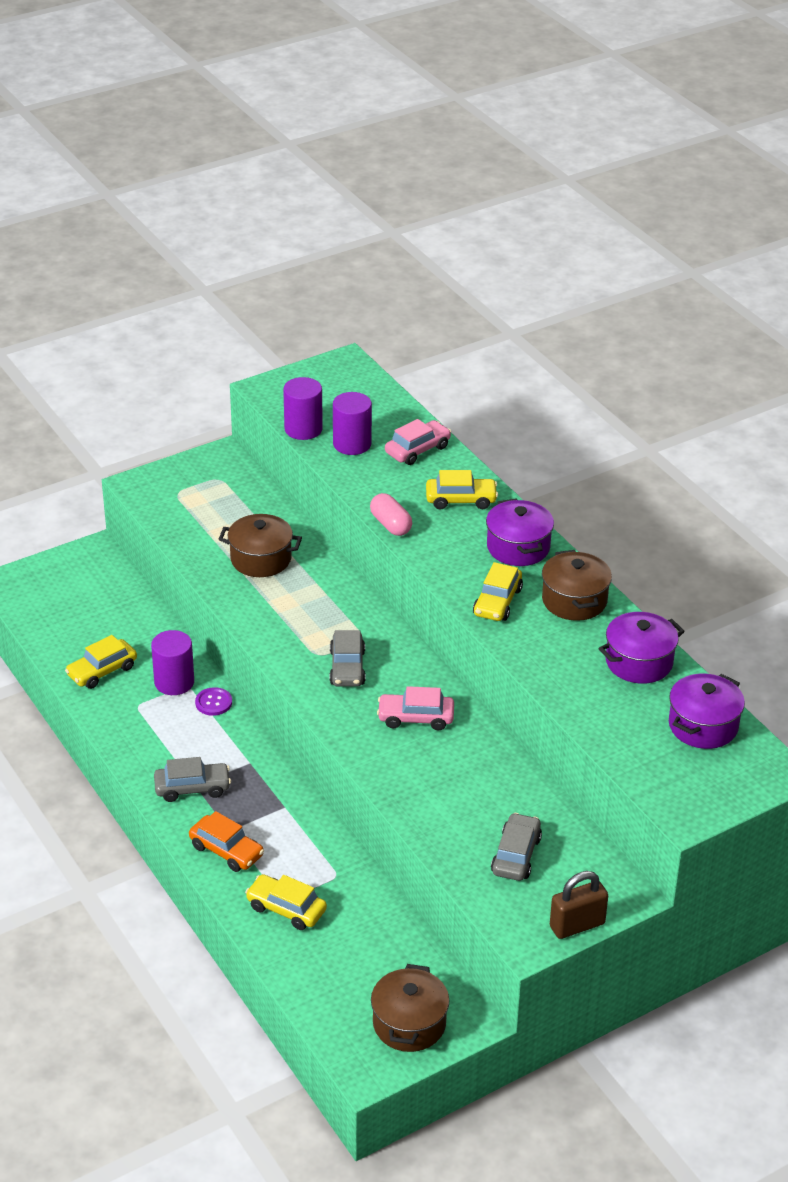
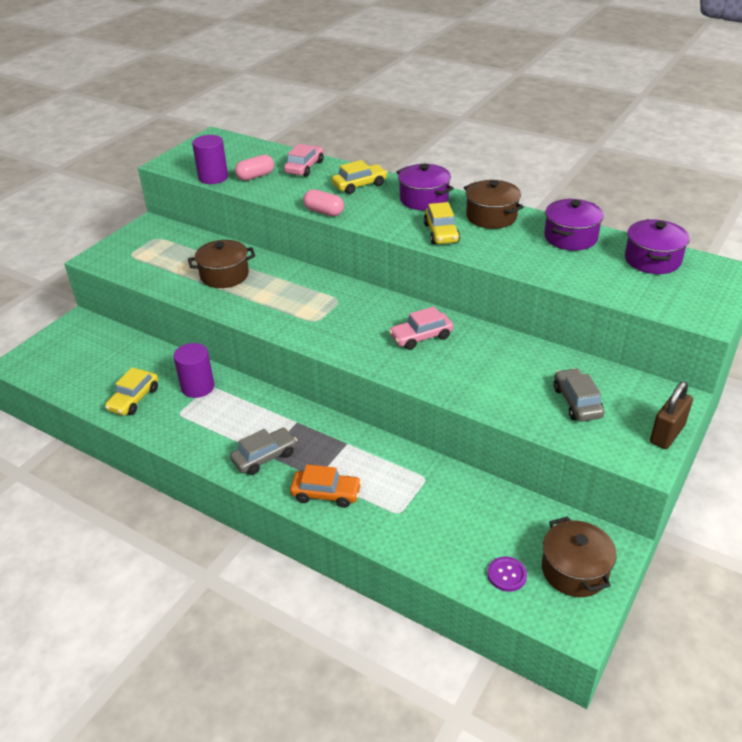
camera: 25 degrees left, 0 degrees up
(213, 702) = (238, 390): purple button -> purple button (507, 575)
(286, 909) = (407, 520): yellow car -> none
(347, 667) = (344, 322): grey car -> none
(352, 444) = (255, 176): purple cylinder -> pink capsule

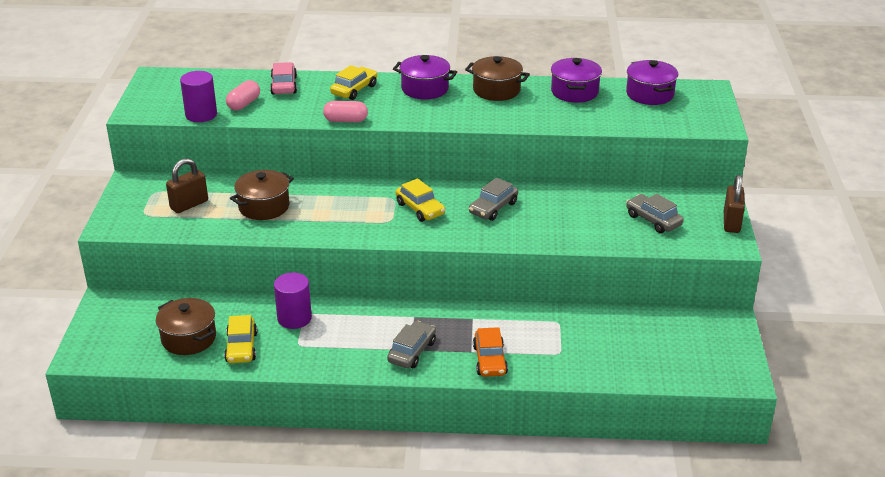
camera: 30 degrees left, 5 degrees down
(170, 256) = (189, 205): none -> brown padlock
(326, 494) = (490, 360): orange car -> orange car turned 105 degrees clockwise
(421, 337) = (493, 208): pink car -> grey car
(441, 233) = (468, 113): yellow car -> yellow car (420, 209)
(507, 575) = (672, 365): purple button -> none
(574, 570) = (716, 345): brown pot -> brown pot (188, 338)

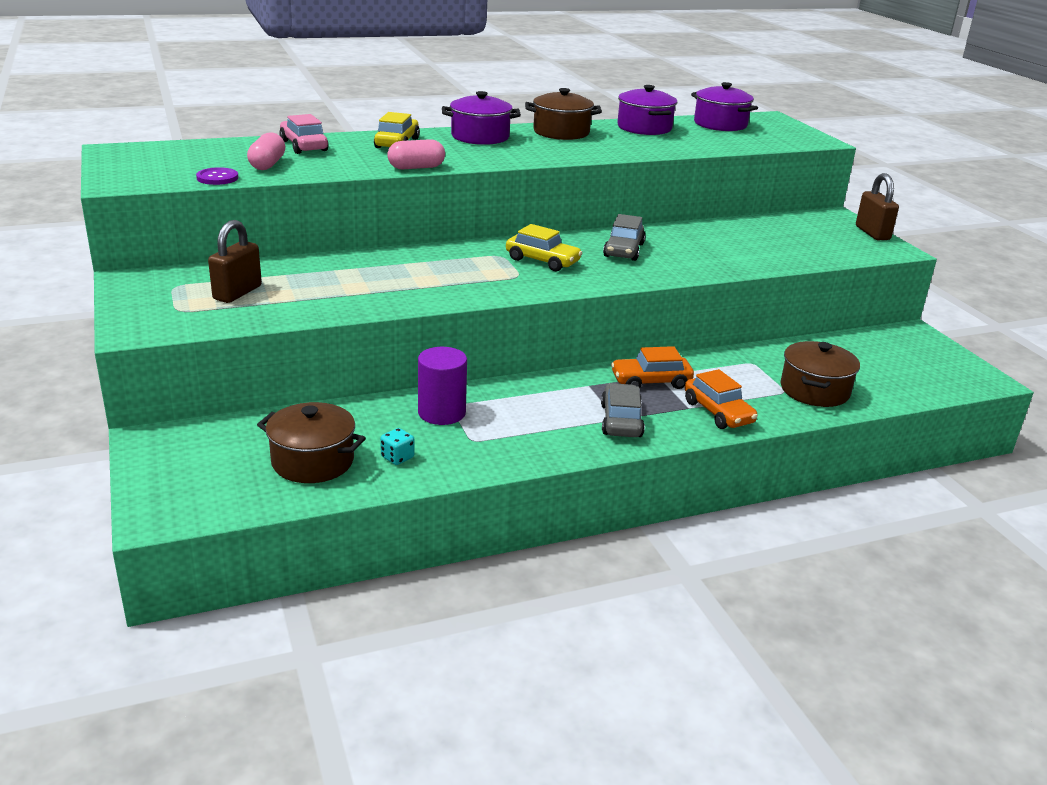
camera: 25 degrees left, 5 degrees down
(201, 115) = (217, 178): purple cylinder -> purple button
(241, 347) = (397, 457): yellow car -> turquoise dice
(264, 207) = (344, 282): brown pot -> brown pot (814, 390)
(463, 323) = (651, 381): none -> orange car
(653, 220) = (798, 240): grey car -> none

